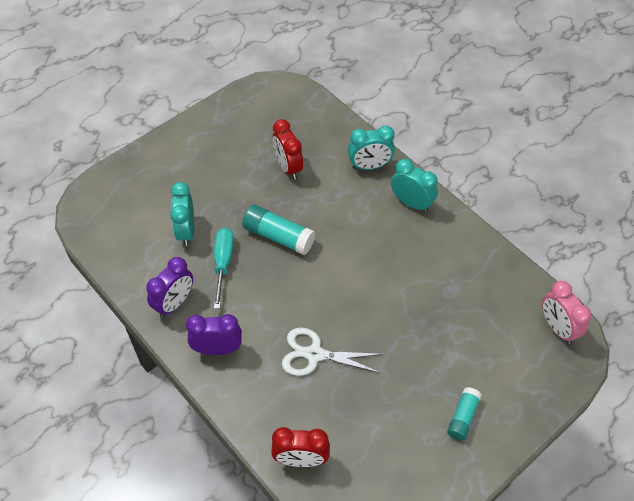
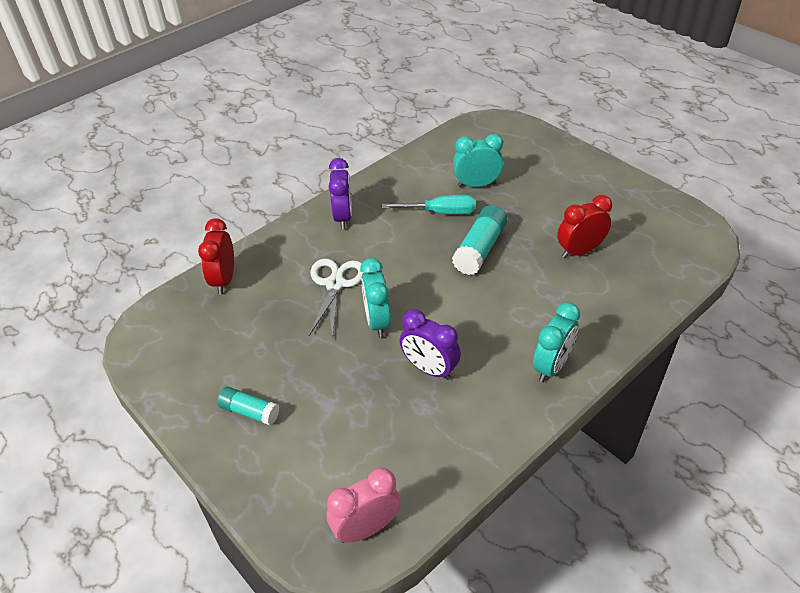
camera: 90 degrees right, 10 degrees down
(174, 303) = (392, 186): purple clock -> purple clock (429, 369)
(369, 166) = (602, 323): turquoise clock -> turquoise clock (377, 321)

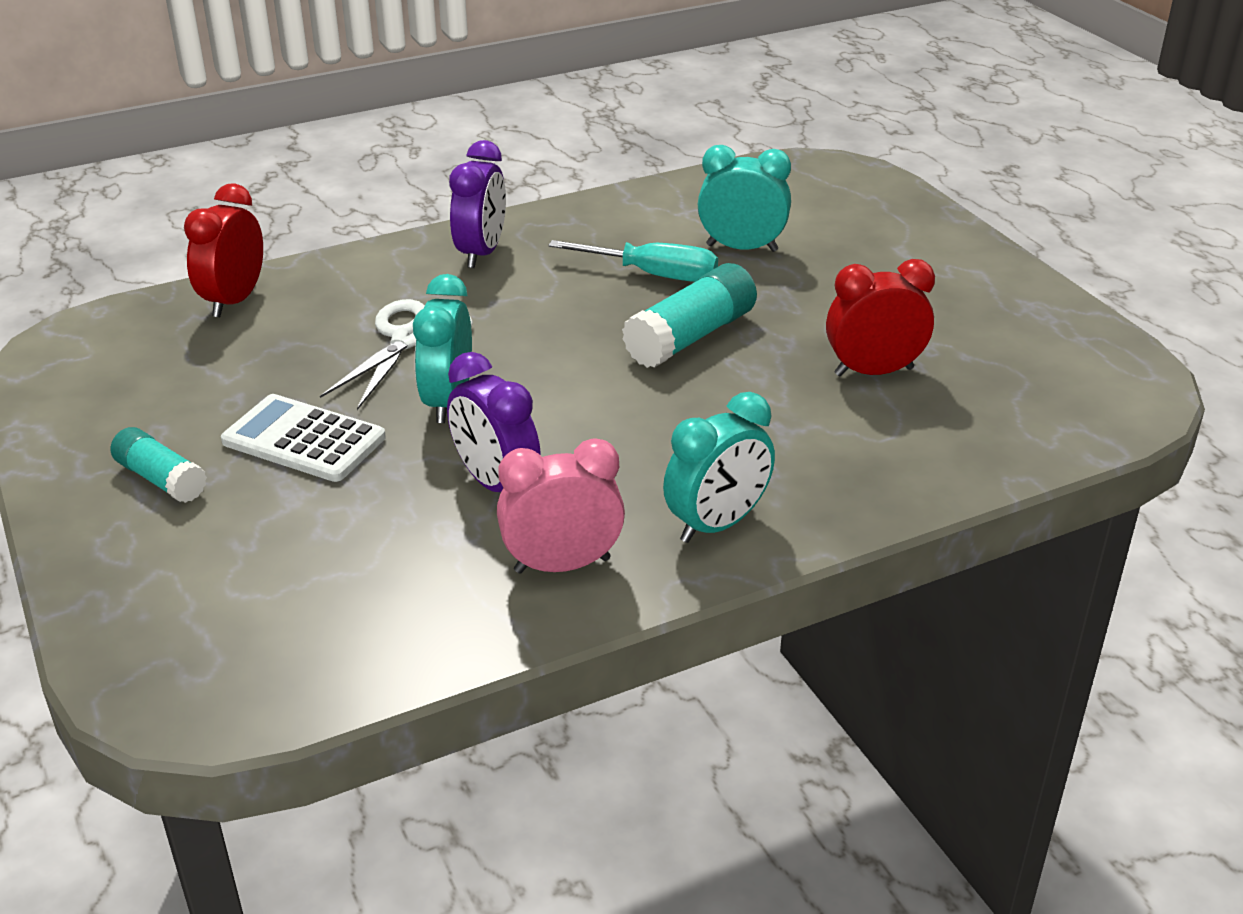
camera: 15 degrees right, 10 degrees down
(313, 365) = (304, 440): none -> white calculator
(366, 528) = (247, 678): pink clock -> pink clock (562, 565)

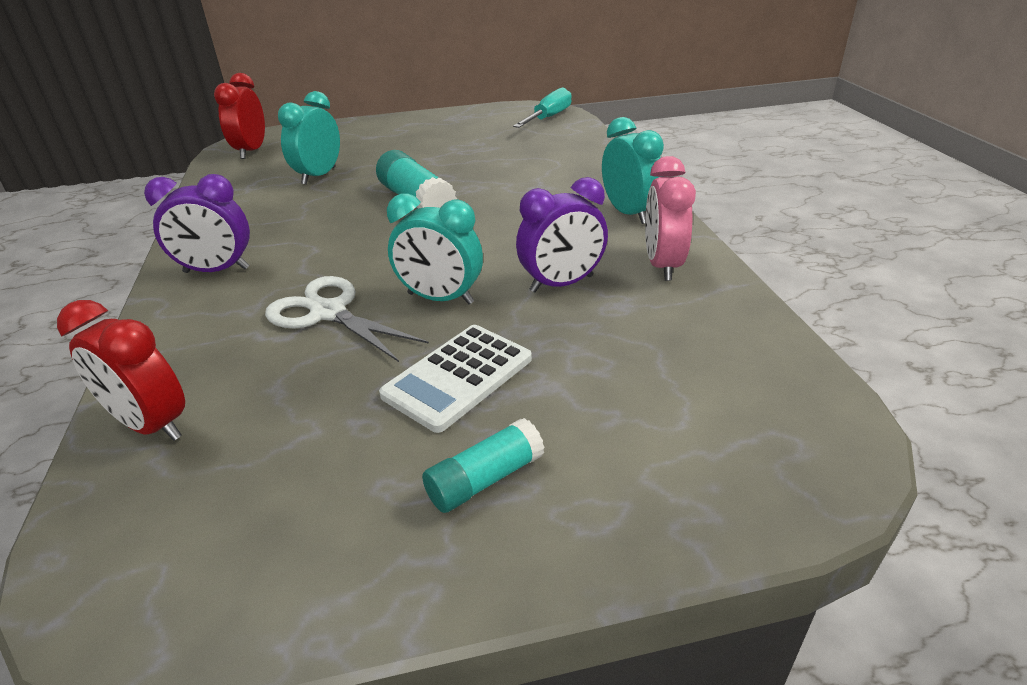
camera: 75 degrees left, 0 degrees up
(481, 253) = (216, 270): purple clock -> purple clock turned 150 degrees clockwise
(654, 275) = (325, 206): turquoise screwdriver -> turquoise screwdriver (549, 117)
(873, 371) = (492, 158): red clock -> red clock (251, 151)

